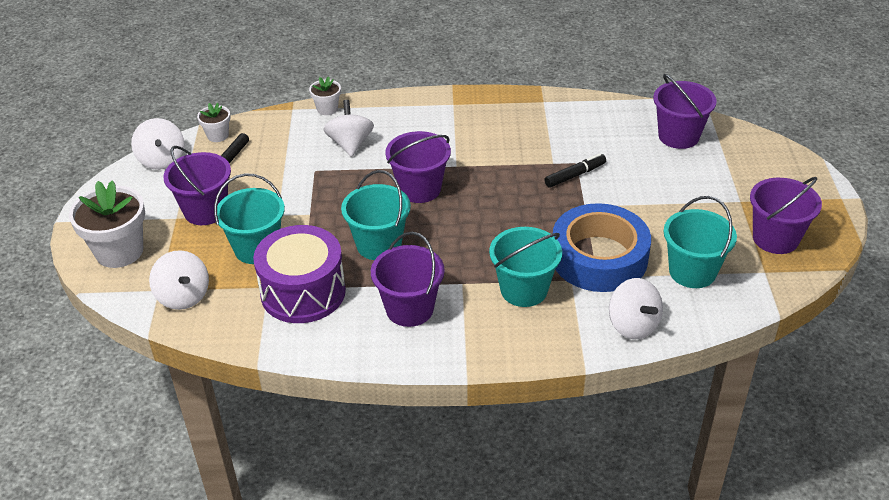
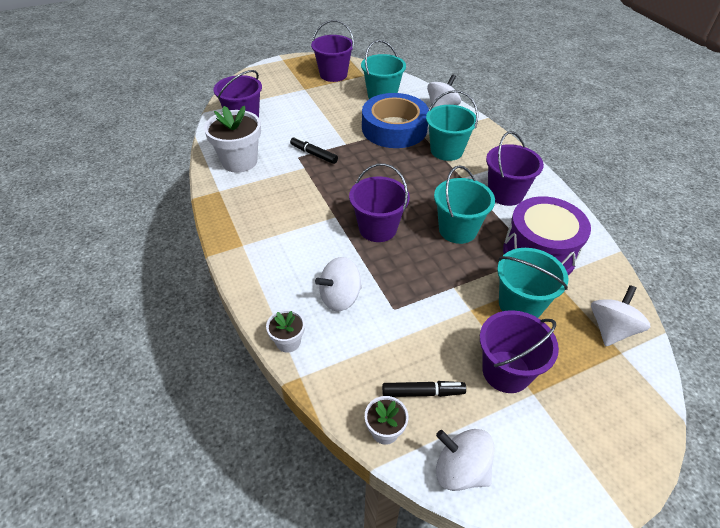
camera: 115 degrees left, 5 degrees up
(119, 251) = (613, 418): white flower pot -> white flower pot (239, 161)
(162, 160) = (460, 470): white spinning top -> white spinning top turned 105 degrees counterclockwise

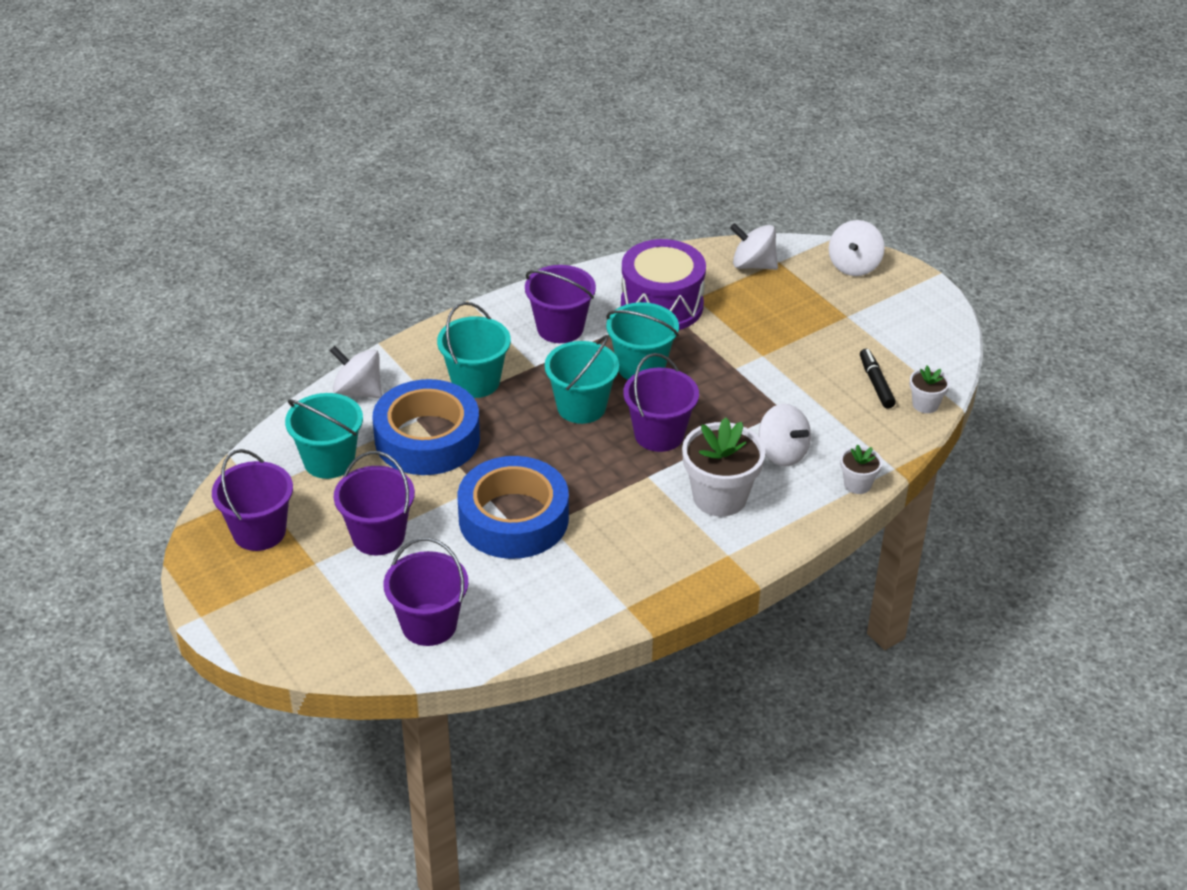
camera: 100 degrees left, 5 degrees down
(239, 161) = (551, 600): white flower pot -> white flower pot (719, 497)
(313, 154) = (513, 518): black marker -> blue tape
(460, 470) = (939, 358): white spinning top -> white spinning top (854, 266)
(506, 371) = (830, 331): purple bucket -> purple bucket (378, 536)
(520, 304) = (743, 321): turquoise bucket -> turquoise bucket (581, 407)

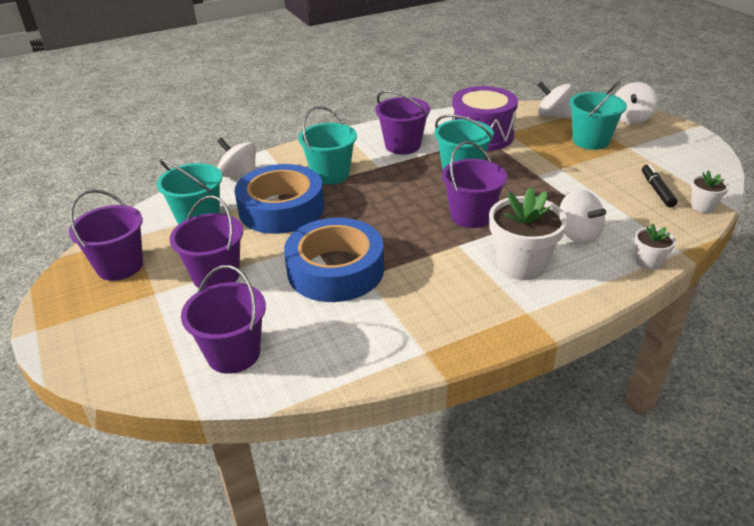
camera: 10 degrees right, 5 degrees down
(581, 407) = (410, 194): turquoise bucket -> turquoise bucket (590, 141)

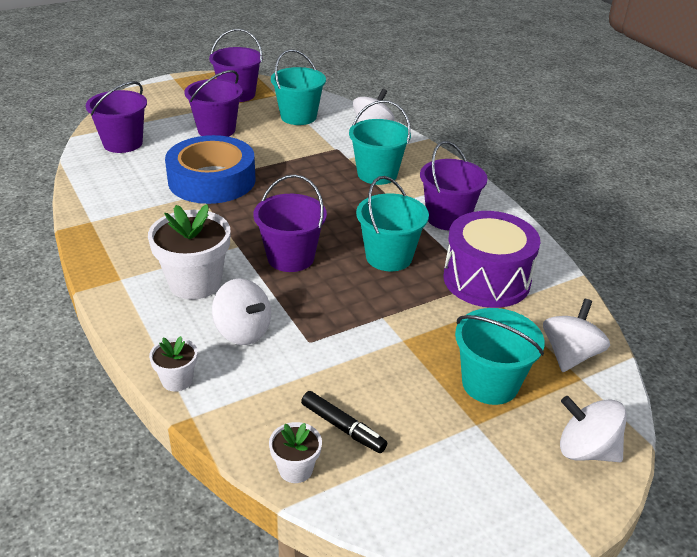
camera: 85 degrees right, 0 degrees up
(281, 208) = (313, 151): blue tape -> none
(578, 234) = (243, 331): white spinning top -> white spinning top turned 105 degrees counterclockwise
(657, 190) = (343, 427): black marker -> black marker turned 45 degrees clockwise

